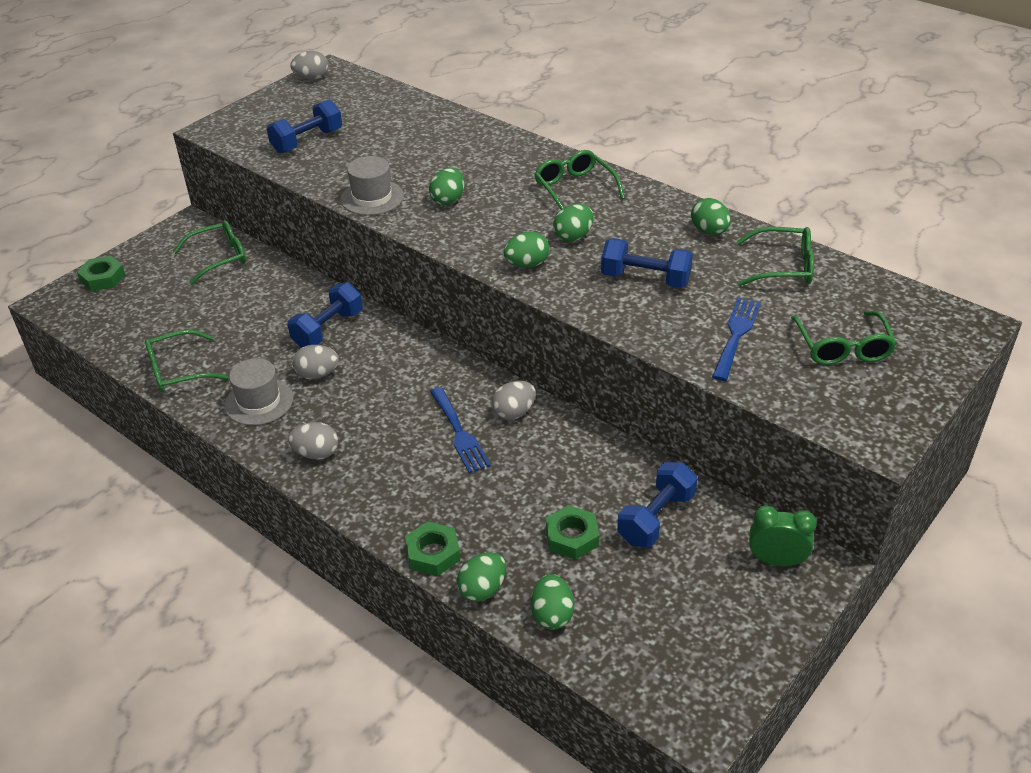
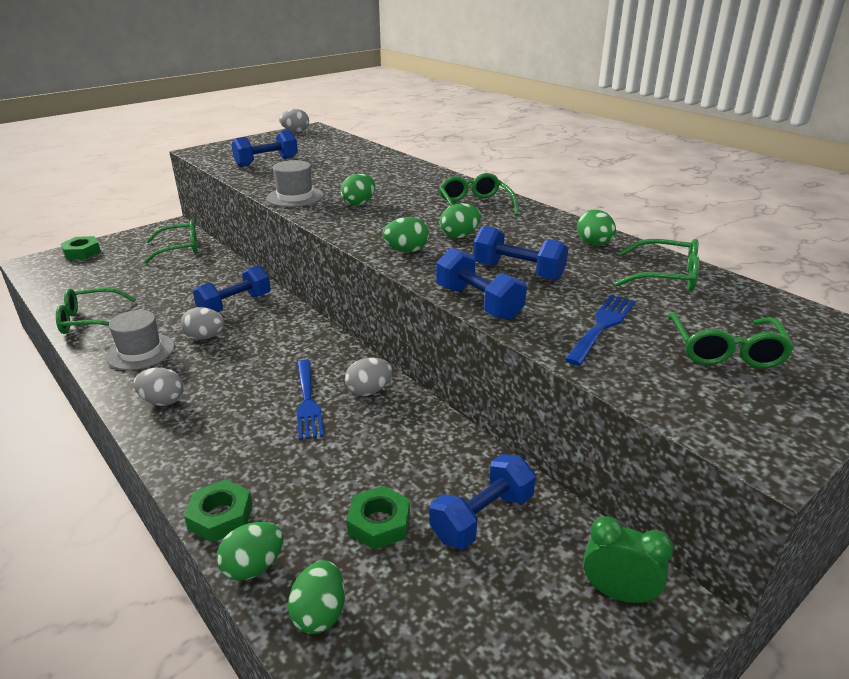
camera: 10 degrees right, 10 degrees down
(619, 323) = (478, 303): none -> blue dumbbell

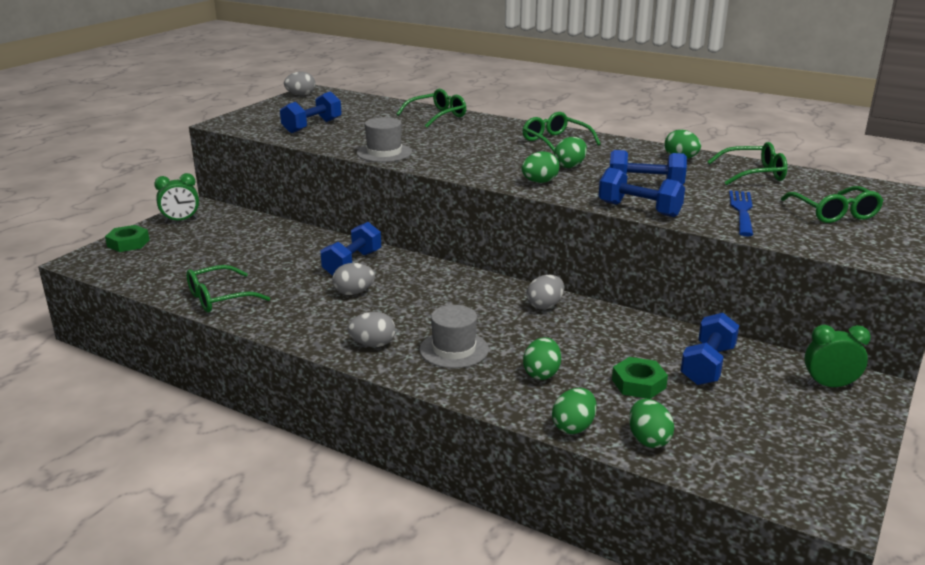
camera: 20 degrees left, 5 degrees down
(140, 352) = (304, 313): grey hat -> grey hat (454, 349)
(143, 237) = (181, 220): none -> green clock
(180, 248) = (235, 225): green glasses -> green glasses (437, 116)
(220, 516) = (514, 405): green nut -> none
(308, 402) = (502, 322): blue fork -> none
(359, 203) = (451, 151): green egg -> green egg (541, 374)

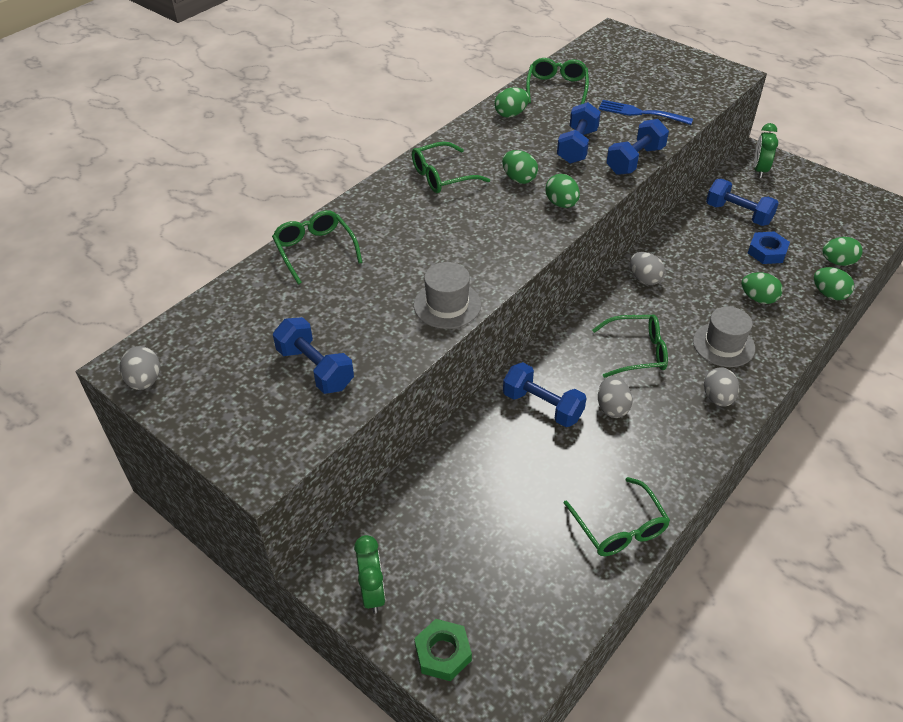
camera: 80 degrees left, 20 degrees up
(638, 383) = (767, 252): green nut -> blue nut
(834, 213) = (646, 76): green glasses -> green glasses (637, 352)

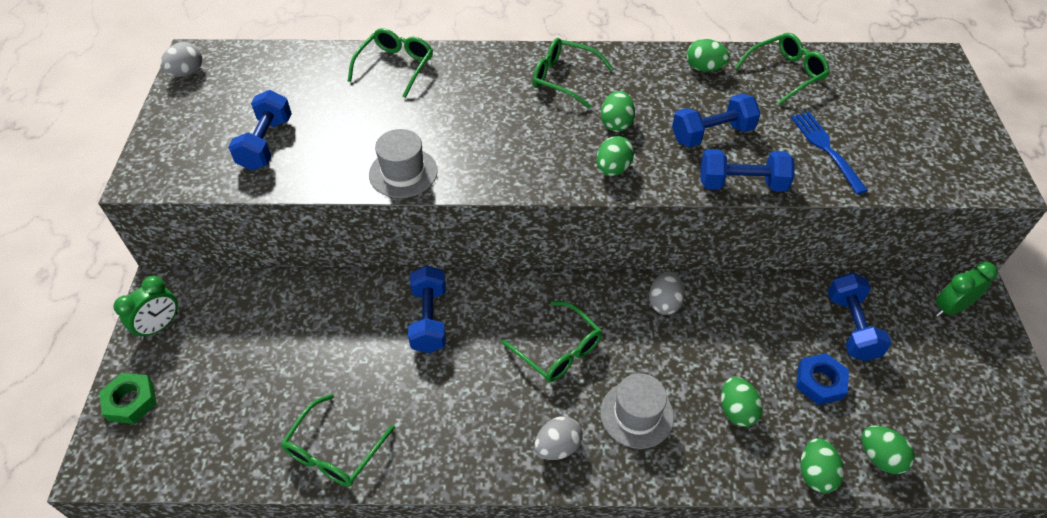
camera: 50 degrees right, 5 degrees up
(612, 407) = (471, 369): grey egg -> none

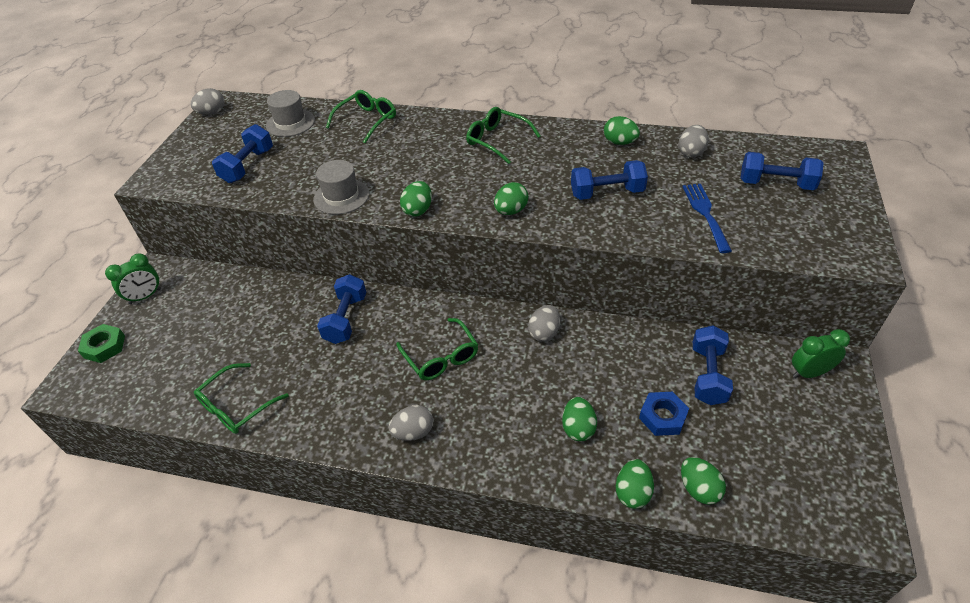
camera: 15 degrees right, 5 degrees down
(616, 124) = (527, 177): green egg -> green egg (418, 210)
(636, 414) = (489, 417): grey hat -> grey hat (290, 123)
(742, 184) = (618, 234): blue dumbbell -> blue dumbbell (776, 184)
(785, 73) = (691, 152): green glasses -> grey egg

